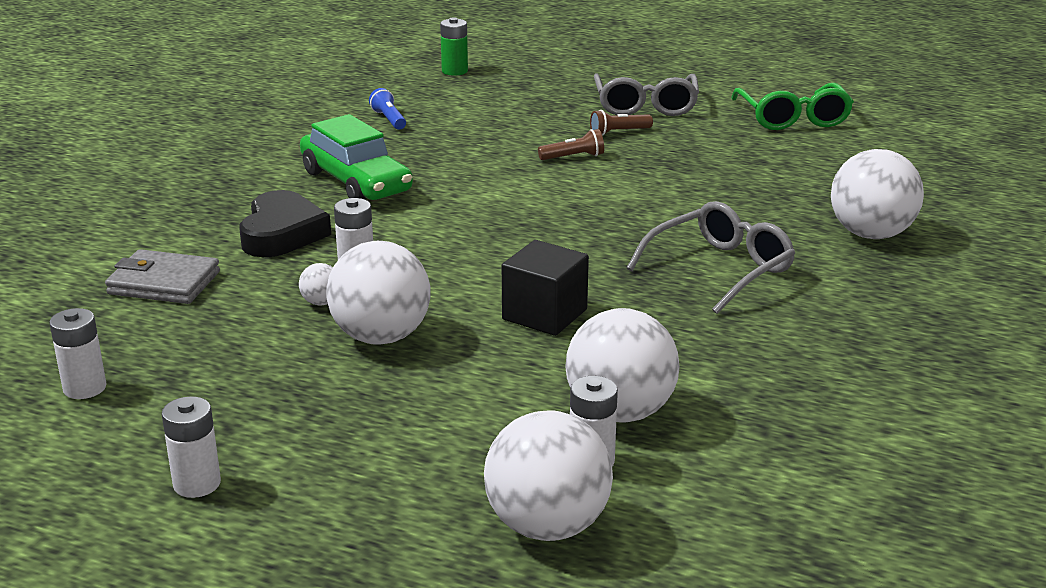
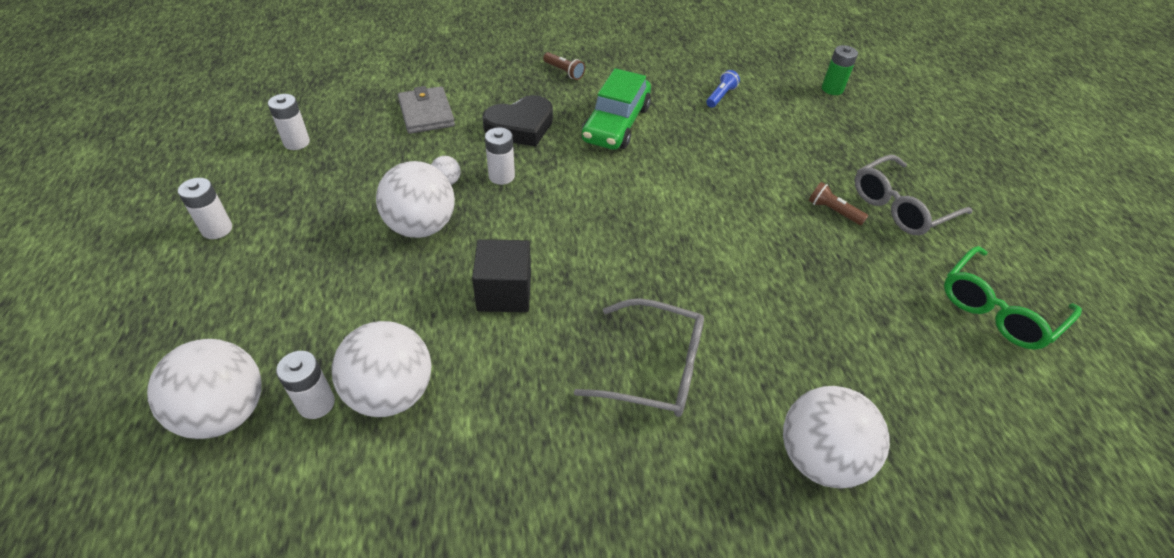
camera: 55 degrees right, 20 degrees up
(573, 157) = (762, 205): brown flashlight -> brown flashlight (564, 72)

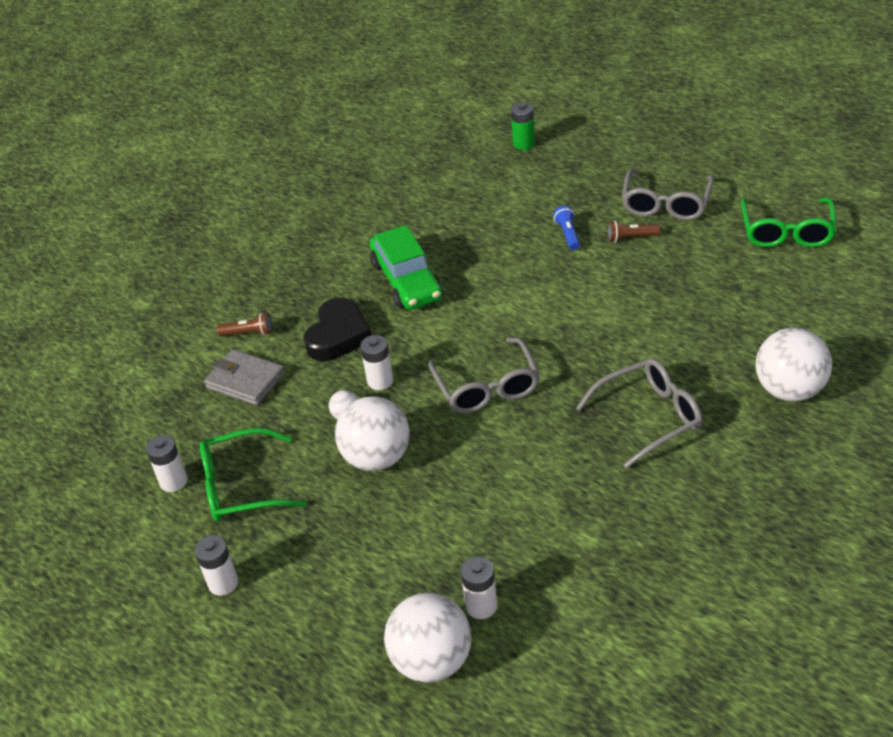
camera: 35 degrees left, 5 degrees down
(322, 176) = (241, 487): none -> green glasses
(391, 393) = (518, 561): white ball -> none
(504, 292) = (499, 450): black cube -> none
(564, 72) = (305, 268): brown flashlight -> brown flashlight (248, 333)
(564, 238) = (487, 387): none -> grey glasses
(720, 96) = (453, 204): blue flashlight -> blue flashlight (568, 234)

